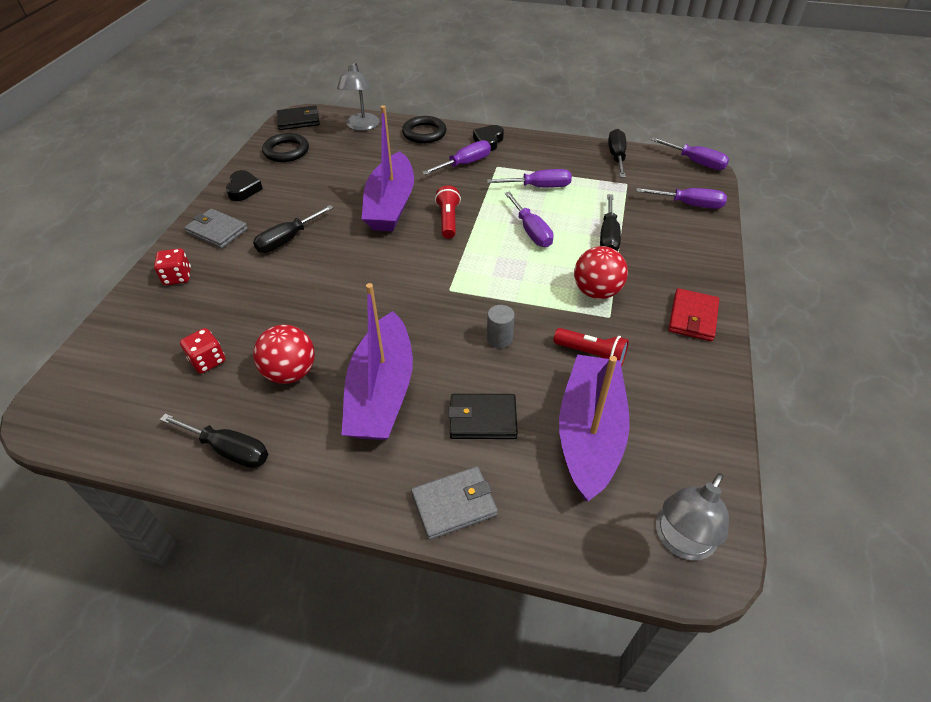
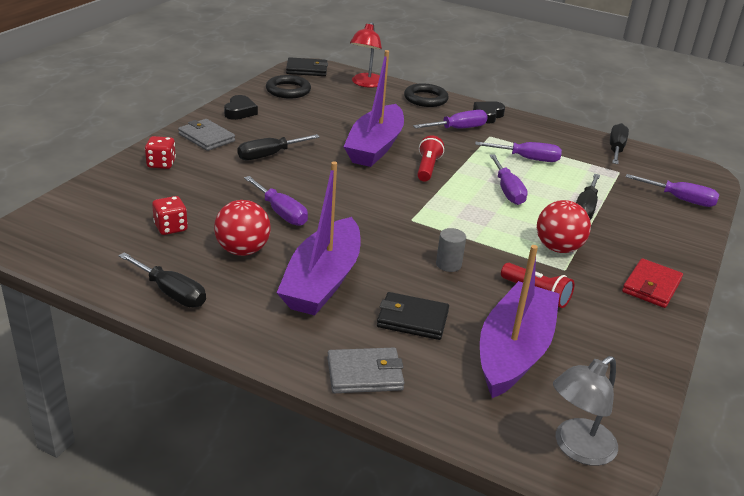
camera: 10 degrees right, 15 degrees down
(361, 126) = (366, 84): grey lamp -> red lamp
(695, 162) = (699, 168): purple screwdriver -> purple screwdriver (281, 212)

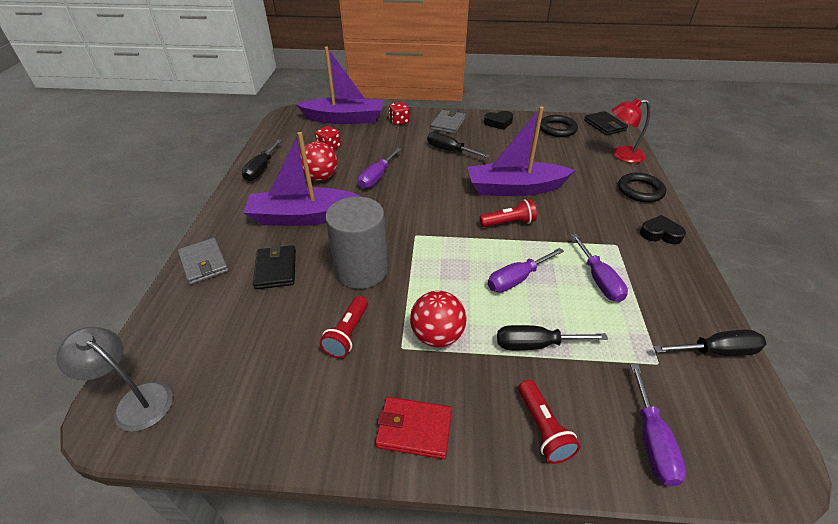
camera: 70 degrees right, 10 degrees up
(448, 264) = (361, 270): grey cylinder -> grey cylinder, size x2.34
(458, 129) = (605, 222): purple screwdriver -> none
(514, 351) = (255, 335): purple boat -> purple boat (344, 119)
(663, 233) = (543, 428): none -> red flashlight

